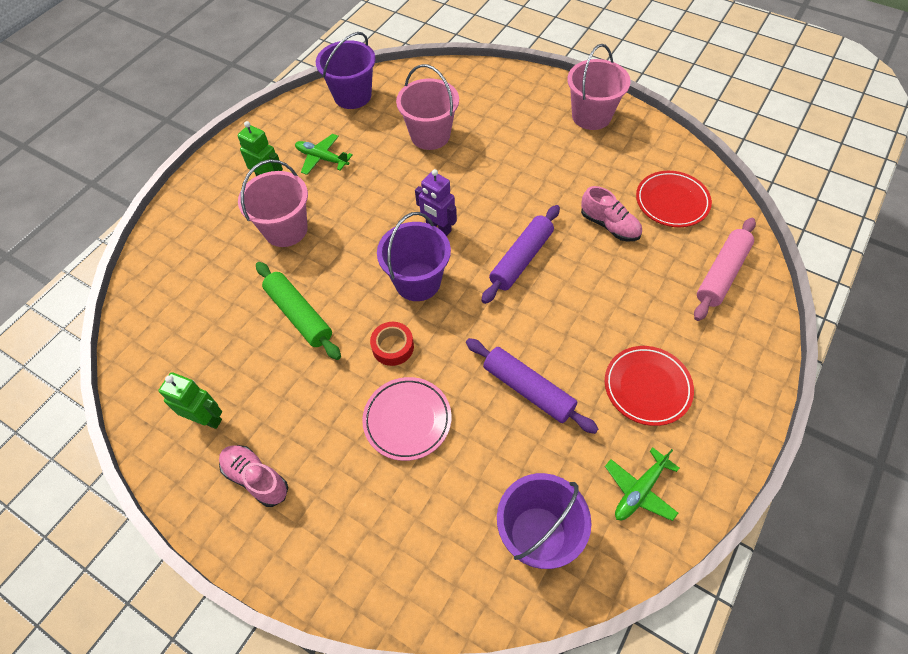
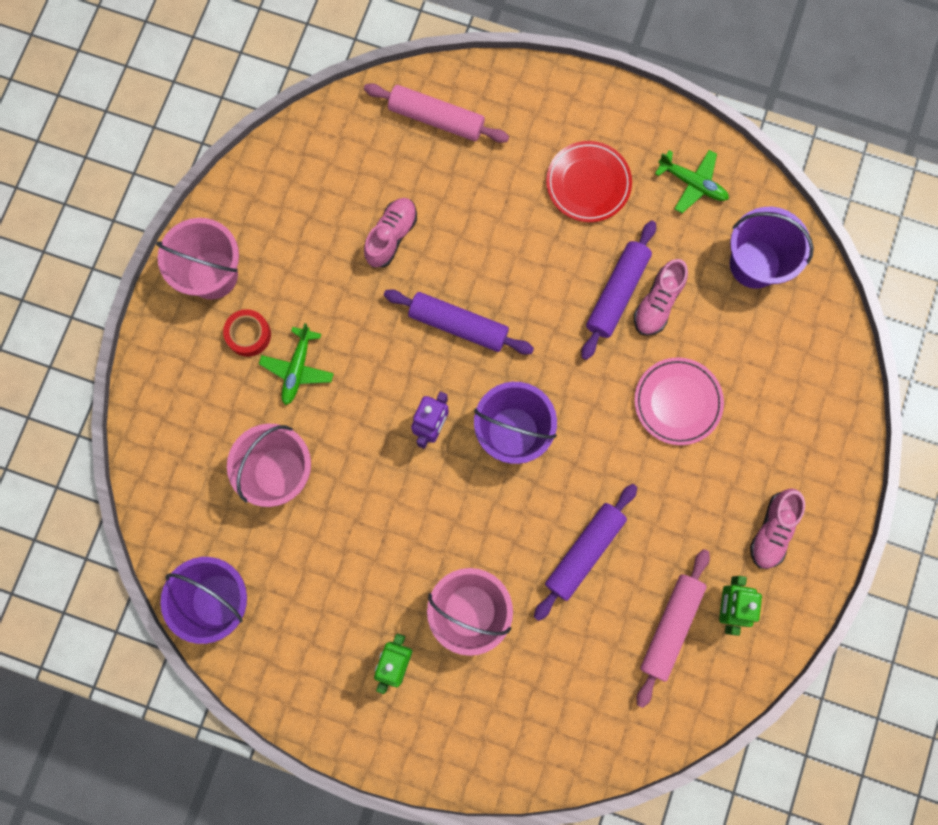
camera: 105 degrees left, 20 degrees up
(210, 368) = (670, 627): none -> pink rolling pin
(299, 315) = (584, 552): green rolling pin -> purple rolling pin
(322, 158) = (344, 604): green plane -> green plane (297, 369)
(393, 347) = (600, 438): red tape -> red tape (248, 335)
(511, 424) = (657, 303): none -> pink shoe
(672, 202) = (343, 172): red plate -> none

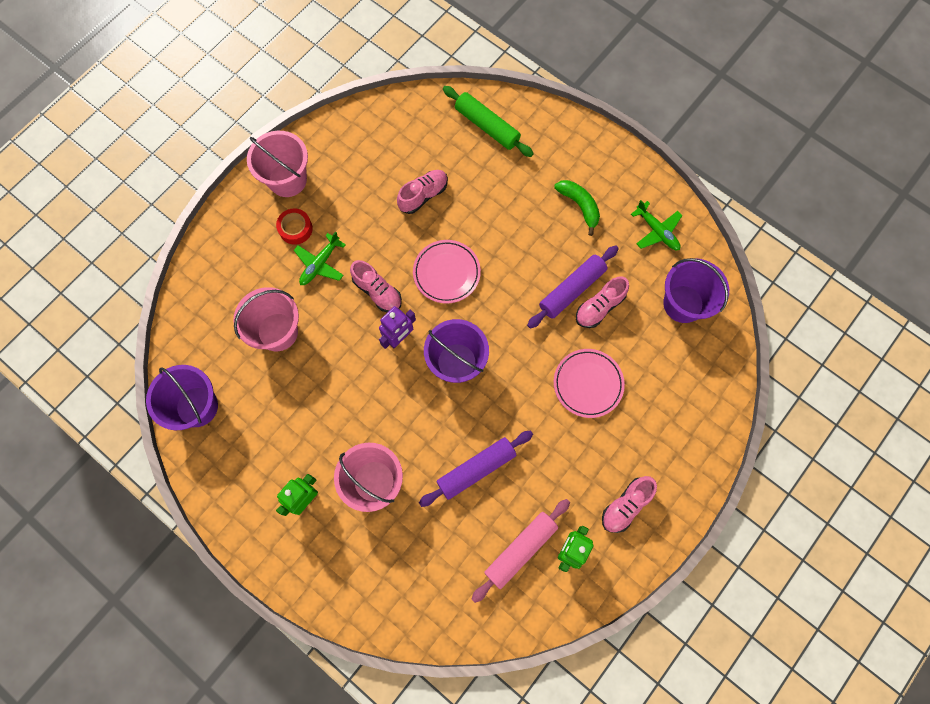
camera: 20 degrees right, 5 degrees down
(382, 379) = (377, 292): none -> pink shoe
(436, 119) = (487, 126): pink rolling pin -> green rolling pin
(458, 325) = (446, 273): purple rolling pin -> pink plate
(588, 184) = (579, 206): red plate -> green banana

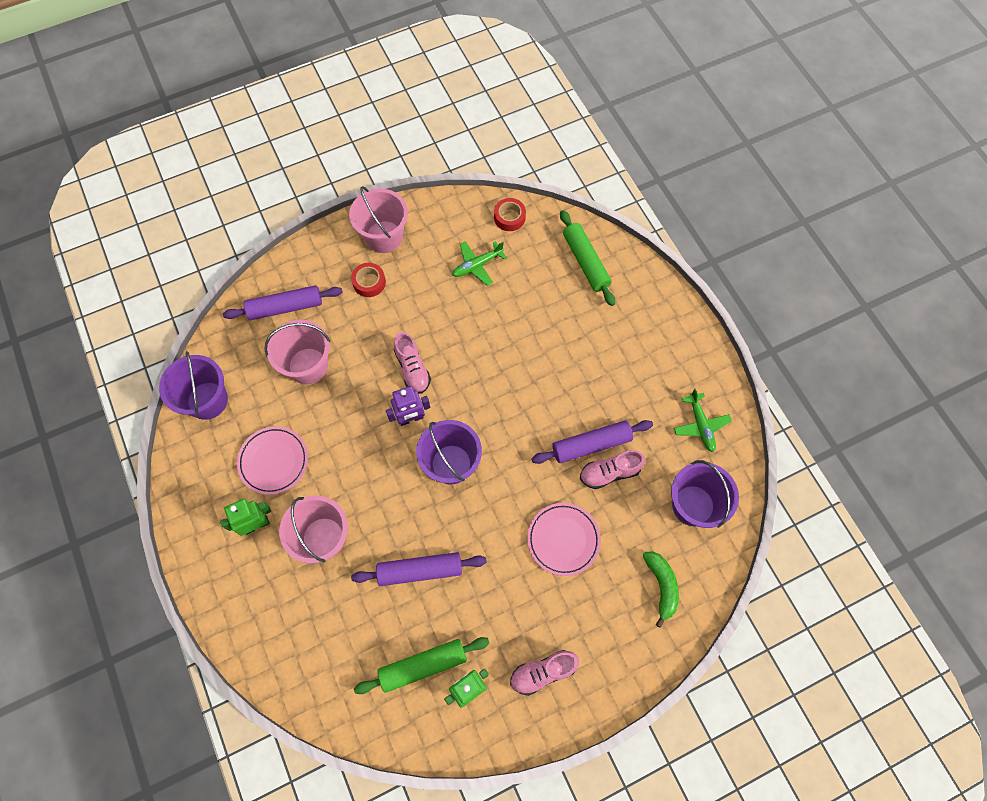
camera: 25 degrees right, 5 degrees down
(227, 286) = (285, 307): none -> purple rolling pin
(320, 264) = (374, 322): green plane -> green plane (477, 265)
(397, 113) = (509, 217): none -> red tape
(423, 195) = (496, 300): pink shoe -> none
(446, 273) = (482, 379): pink plate -> pink plate (274, 461)
(520, 550) = (423, 666): pink rolling pin -> green rolling pin
(579, 206) = (636, 370): green banana -> green banana (661, 586)

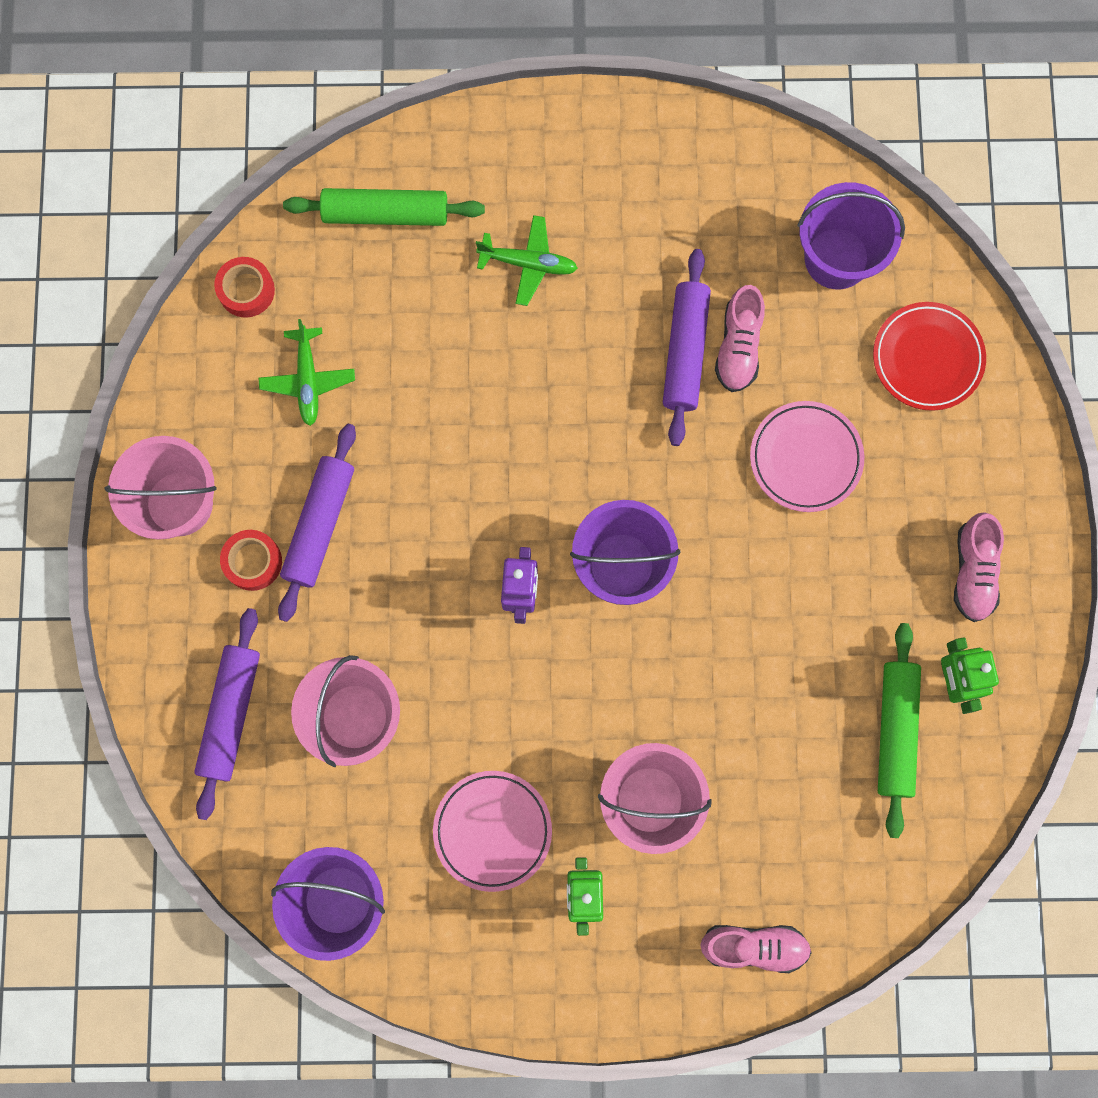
camera: 65 degrees left, 10 degrees up
(412, 369) = (439, 557): pink shoe -> pink shoe (753, 946)
(420, 570) = (760, 678): purple rolling pin -> purple rolling pin (319, 525)
(661, 586) = (927, 358): green banana -> red plate
(700, 425) = (727, 186): green plane -> green plane (528, 263)

